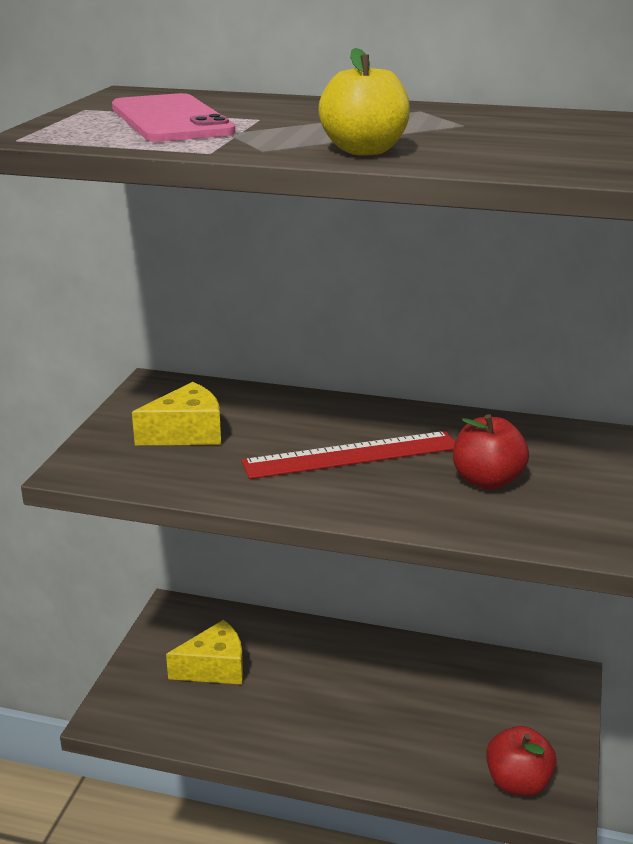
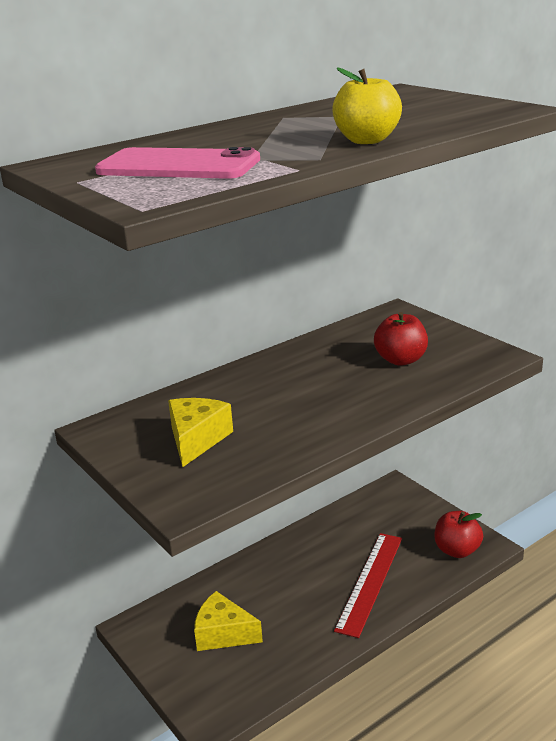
camera: 50 degrees left, 0 degrees up
(214, 668) = (223, 634): yellow cheese -> yellow cheese turned 90 degrees counterclockwise
(351, 455) = (314, 390): red ruler -> red ruler (369, 582)

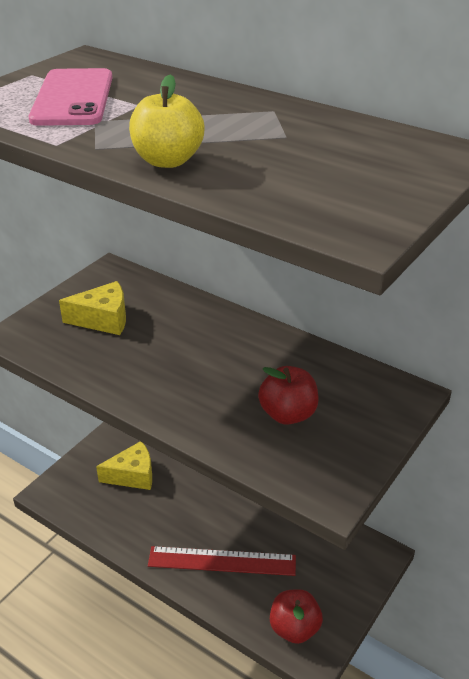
camera: 70 degrees right, 10 degrees up
(223, 634) = (132, 475): yellow cheese -> yellow cheese turned 75 degrees clockwise

